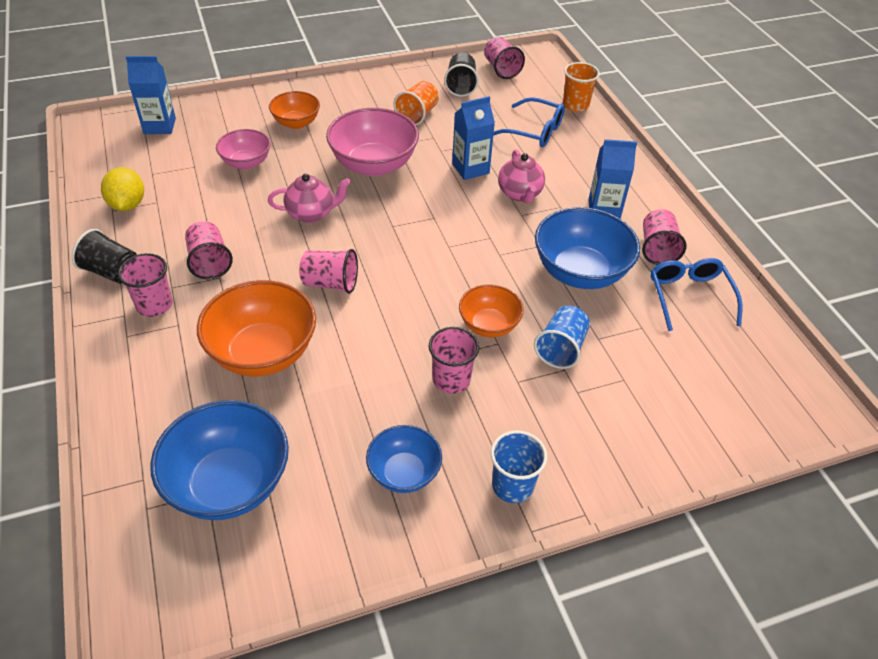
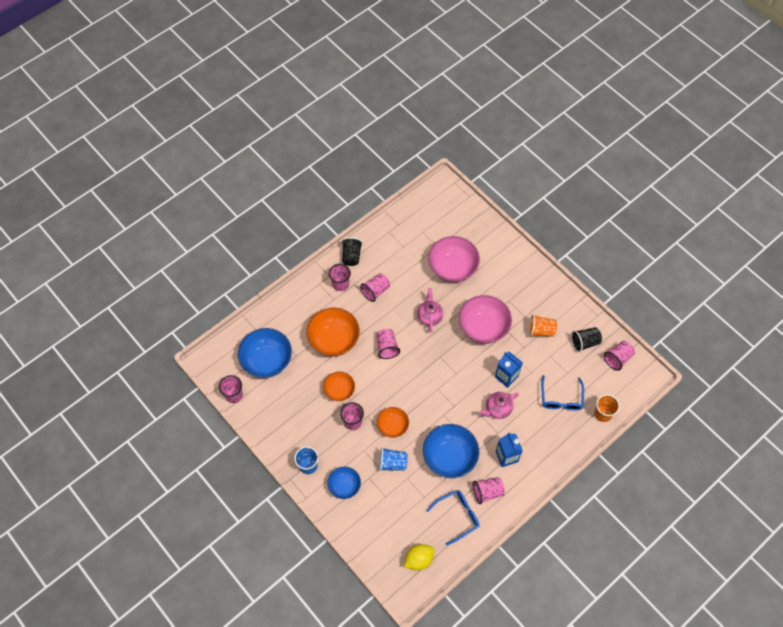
camera: 70 degrees right, 15 degrees up
(127, 205) = (395, 236): yellow lemon -> yellow lemon (419, 560)
(159, 126) = (460, 213): blue carton -> none
(246, 163) = (452, 268): pink bowl -> pink bowl, size x1.70
(269, 582) = (234, 395): none -> pink cup
(296, 123) = (498, 274): orange bowl -> orange bowl (339, 391)
(311, 214) = (430, 316): pink teapot -> pink teapot turned 150 degrees counterclockwise
(404, 473) = (297, 422): blue bowl -> blue bowl (344, 486)

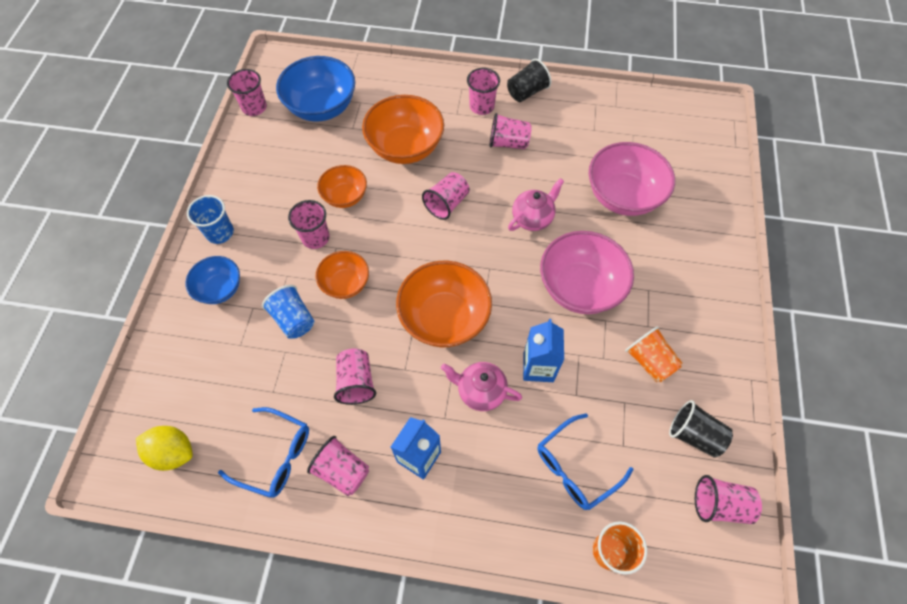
camera: 50 degrees right, 0 degrees up
(449, 396) = (444, 318): none -> orange bowl
(449, 457) = (356, 382): blue bowl -> pink cup

